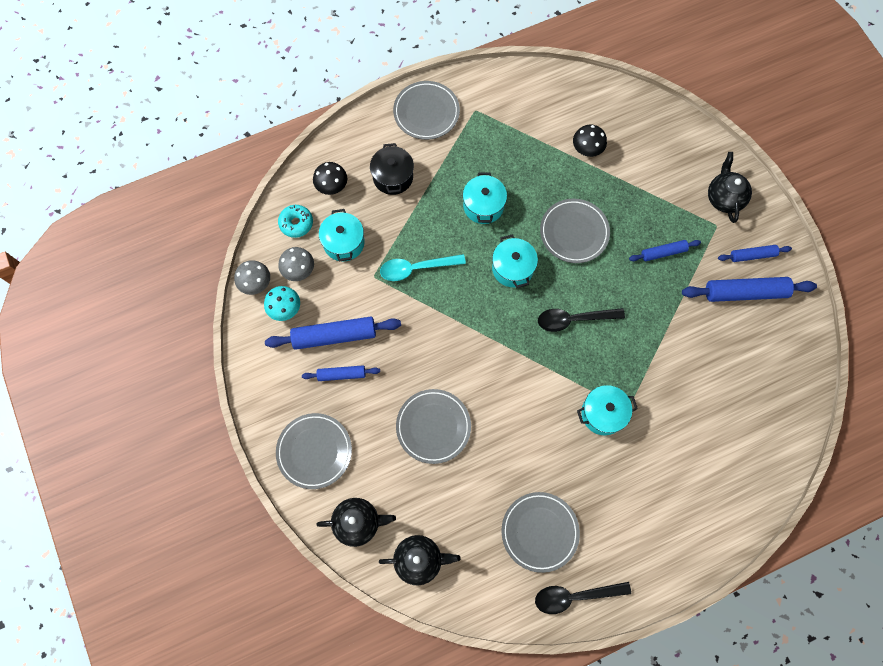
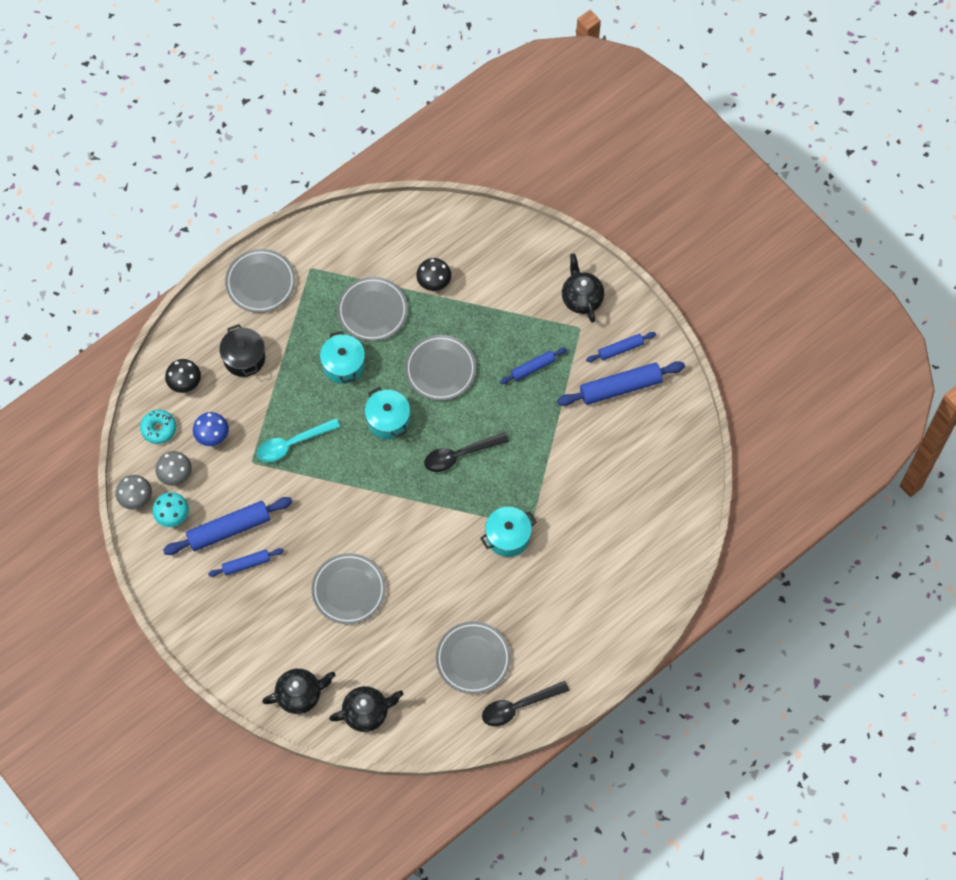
camera: 15 degrees left, 5 degrees down
(314, 451) = (240, 642): grey plate -> grey plate (372, 311)
(344, 243) = (212, 436): turquoise pot -> blue mushroom

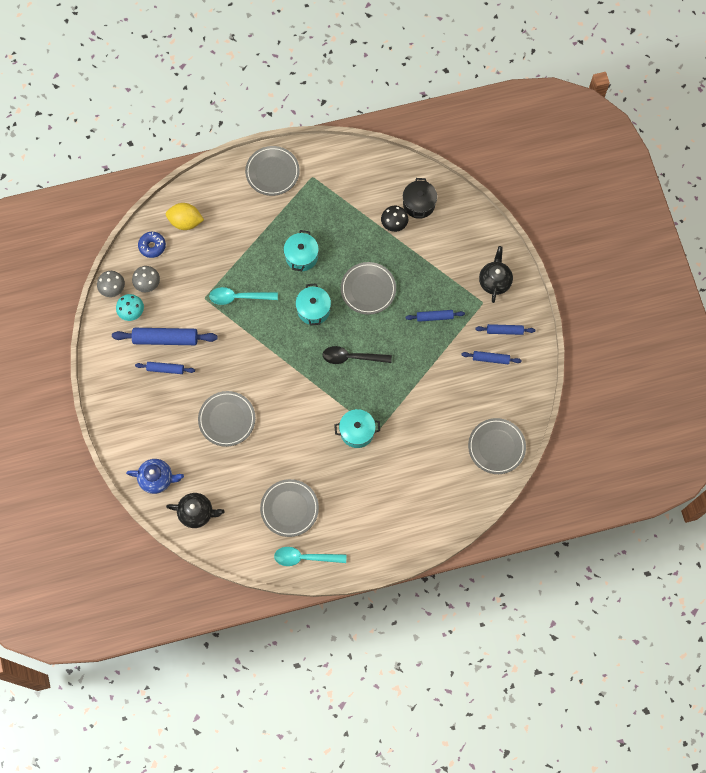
camera: 25 degrees right, 5 degrees up
(159, 429) = (152, 246): turquoise donut -> blue donut
(185, 383) = (185, 222): black mushroom -> yellow lemon
(212, 436) = (186, 268): blue mushroom -> none
(244, 358) = (235, 221): black pot -> black pot (419, 204)
(300, 695) = (157, 479): black teapot -> blue teapot
(372, 311) = (341, 226): grey plate -> grey plate (496, 447)
(518, 706) = (304, 557): black spoon -> turquoise spoon
(620, 387) = (490, 359): blue rolling pin -> blue rolling pin, size x0.57

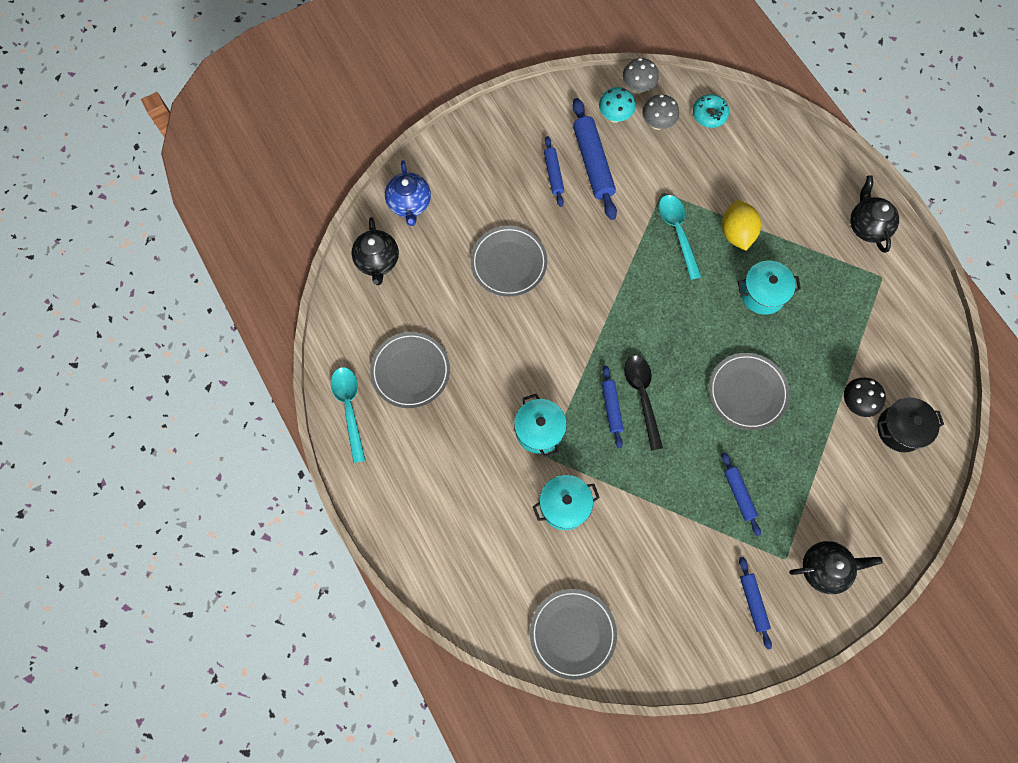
camera: 75 degrees right, 0 degrees up
(152, 246) = (709, 114): blue donut -> turquoise donut
(185, 222) = (756, 143): yellow lemon -> yellow lemon (736, 233)
(272, 172) = (867, 226): grey plate -> black teapot
(313, 309) = (693, 329): turquoise pot -> turquoise pot (564, 505)
(490, 359) = (703, 592): blue rolling pin -> blue rolling pin (611, 408)

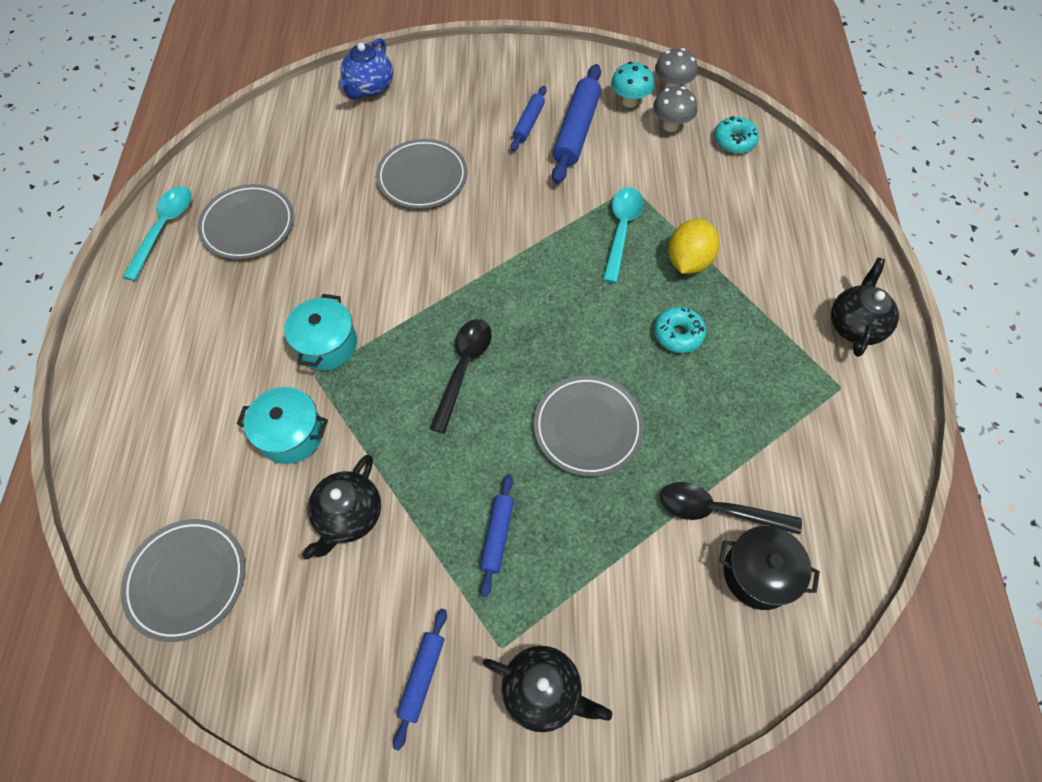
camera: 30 degrees right, 10 degrees down
(377, 261) = (300, 120): black teapot -> black teapot (349, 516)
(611, 408) = (420, 363): blue rolling pin -> none
(762, 294) = (678, 334): turquoise pot -> turquoise donut
(855, 403) = (717, 510): black mushroom -> black spoon

